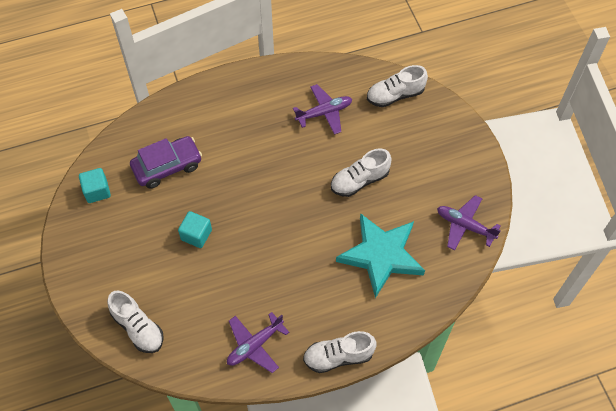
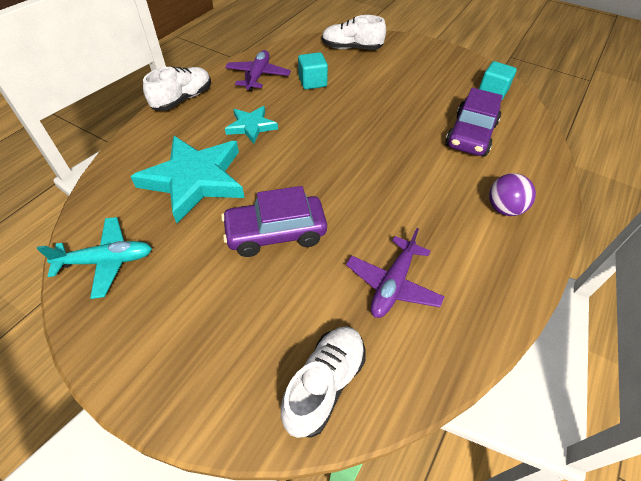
camera: 140 degrees right, 10 degrees down
(196, 235) = (380, 107): turquoise cube -> turquoise cube (312, 82)
(218, 109) = (504, 209): none -> purple ball
(308, 282) = (251, 126): none -> turquoise star
(359, 180) = (276, 233): white shoe -> purple car
(465, 226) = (106, 261): purple plane -> turquoise plane

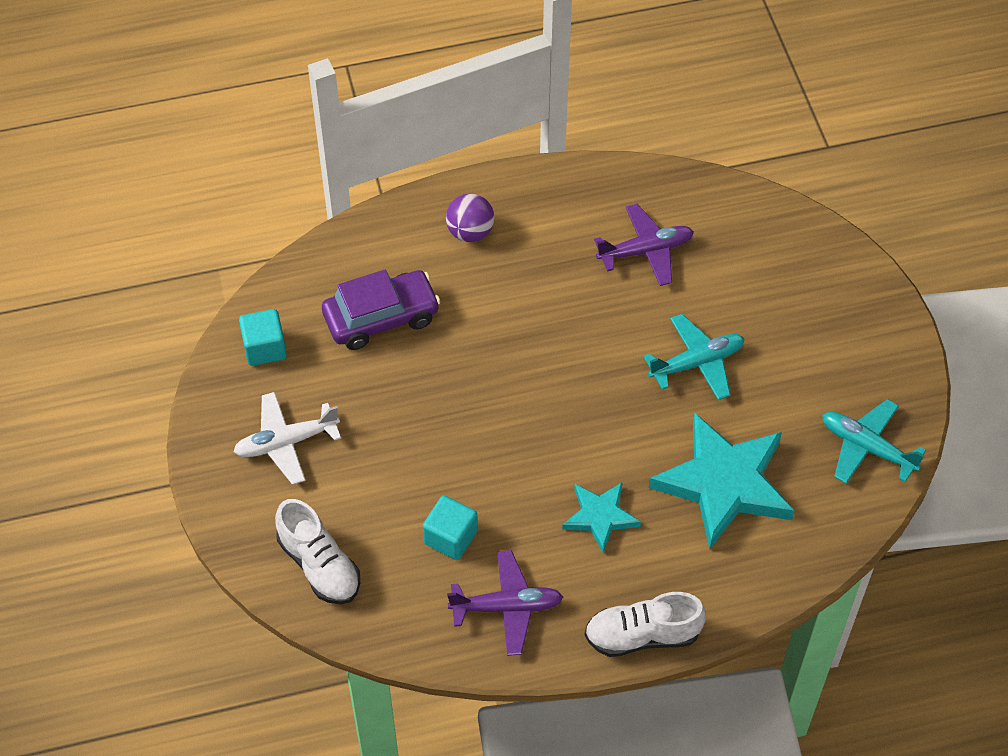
camera: 135 degrees left, 5 degrees up
(258, 76) = (507, 607): purple plane -> purple plane turned 150 degrees counterclockwise
(276, 233) = (697, 363): purple car -> turquoise plane
(324, 384) = (766, 231): white shoe -> none
(426, 70) = (286, 442): none -> white plane

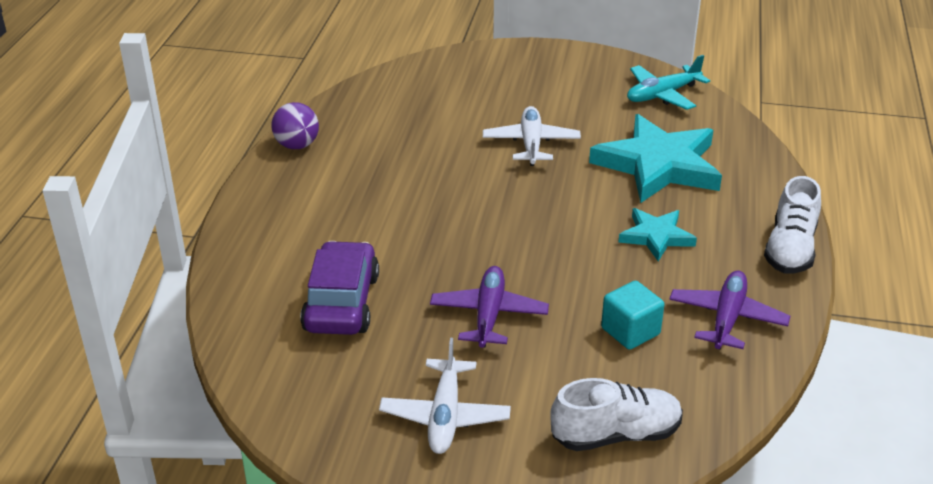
camera: 65 degrees left, 20 degrees down
(265, 348) = (310, 398): turquoise cube -> none
(470, 232) = (291, 220): purple ball -> purple ball (297, 145)
(645, 251) = (398, 135): purple plane -> purple plane (489, 315)
(697, 363) = (531, 144): turquoise plane -> white plane

